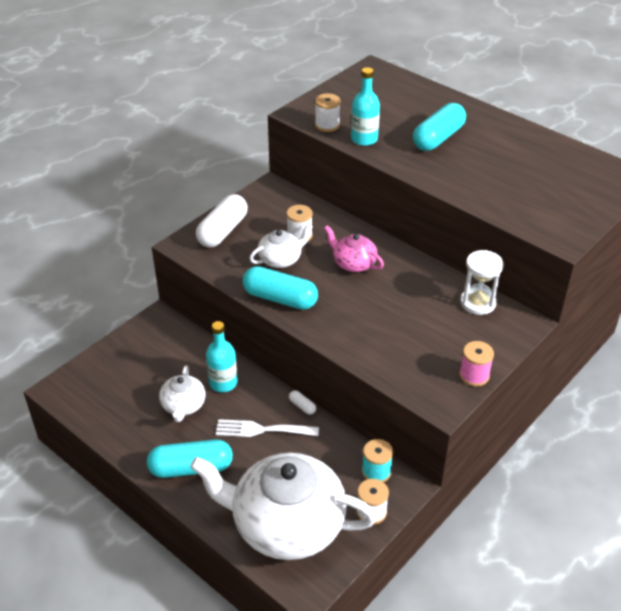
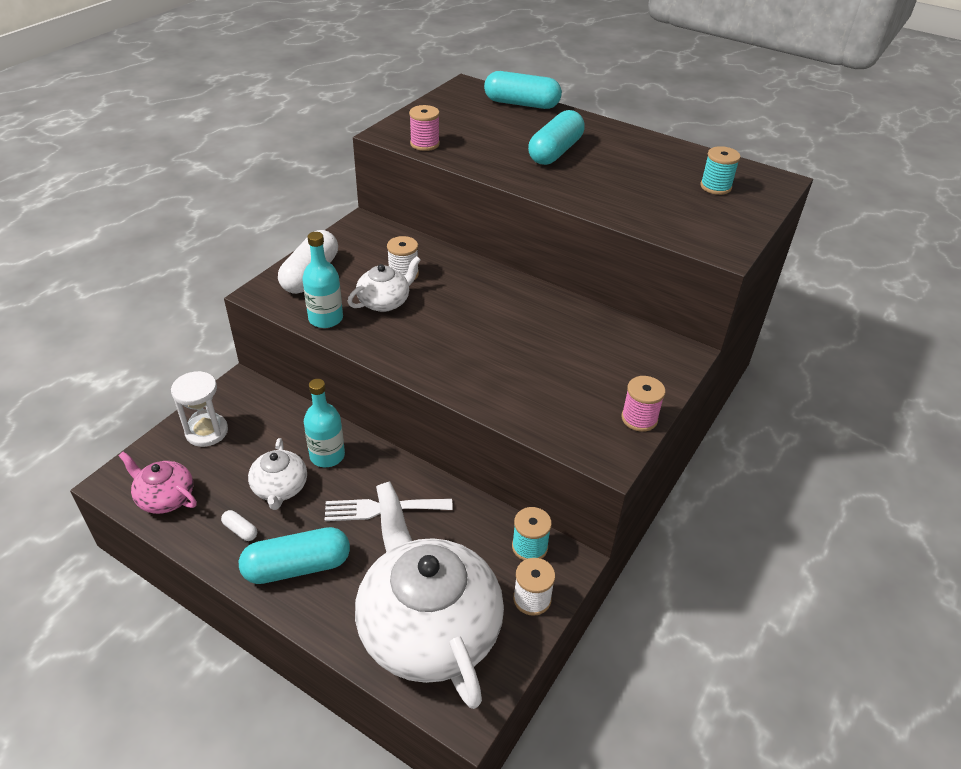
camera: 10 degrees left, 0 degrees up
(280, 298) = (390, 347): turquoise capsule -> turquoise capsule (521, 104)
(286, 524) = (428, 627): white teapot -> white teapot turned 60 degrees clockwise
(302, 406) = (428, 475): white capsule -> white capsule (240, 530)
(327, 125) = (424, 144): white spool -> pink spool
(353, 263) = (472, 300): pink teapot -> pink teapot (165, 497)
(364, 139) = (470, 156): turquoise bottle -> turquoise bottle (326, 318)
(478, 303) = (625, 334): white hourglass -> white hourglass (207, 431)
(572, 180) = (715, 187): none -> turquoise spool

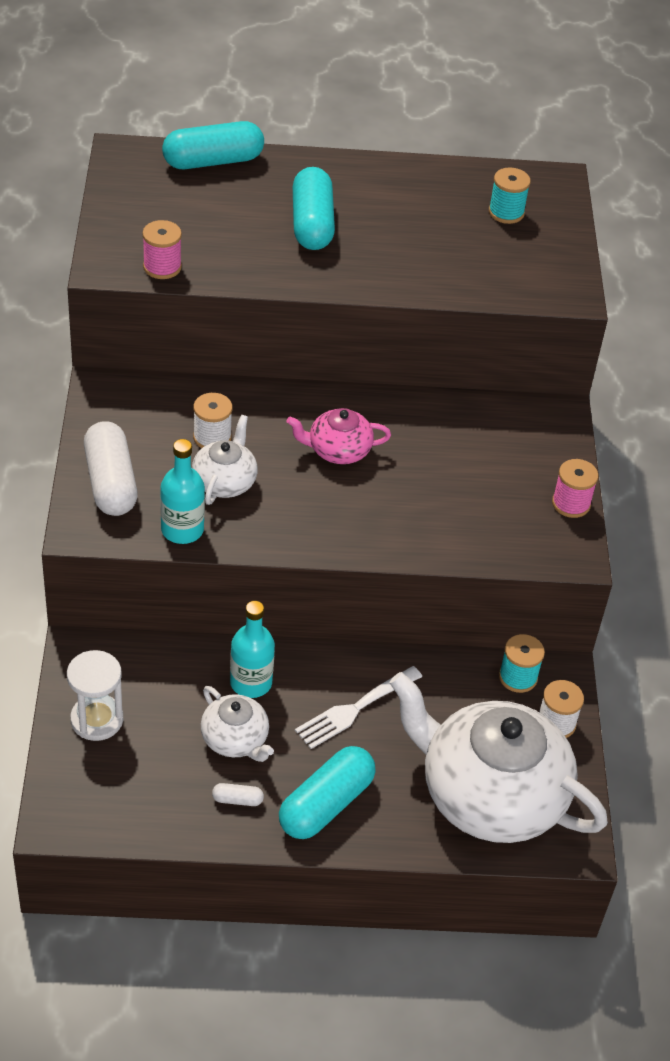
camera: 35 degrees left, 5 degrees up
(165, 497) = (127, 808): pink teapot -> pink teapot (338, 450)

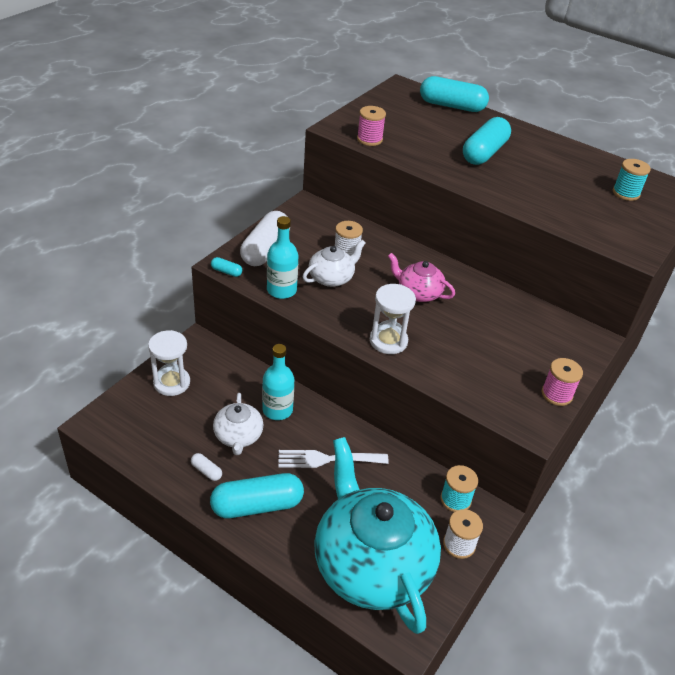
camera: 35 degrees right, 5 degrees down
(93, 539) = (226, 272): none -> turquoise capsule
(357, 532) = (388, 341): none -> white hourglass
(490, 794) = (371, 564): white teapot -> turquoise teapot

